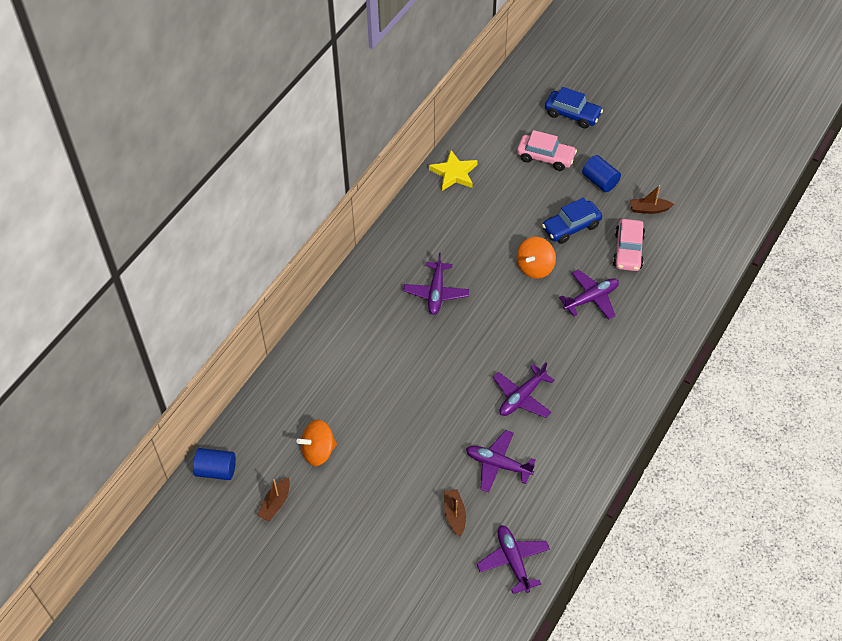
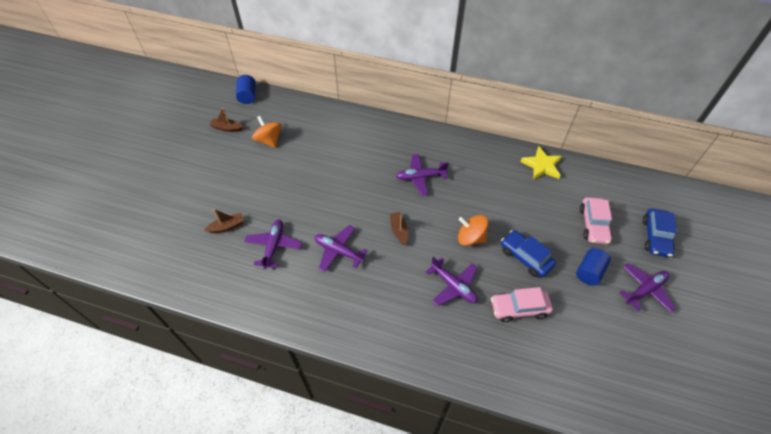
camera: 75 degrees right, 0 degrees up
(513, 561) = (190, 271): purple plane -> purple plane (645, 290)
(649, 209) = (577, 320): brown boat -> brown boat (399, 230)

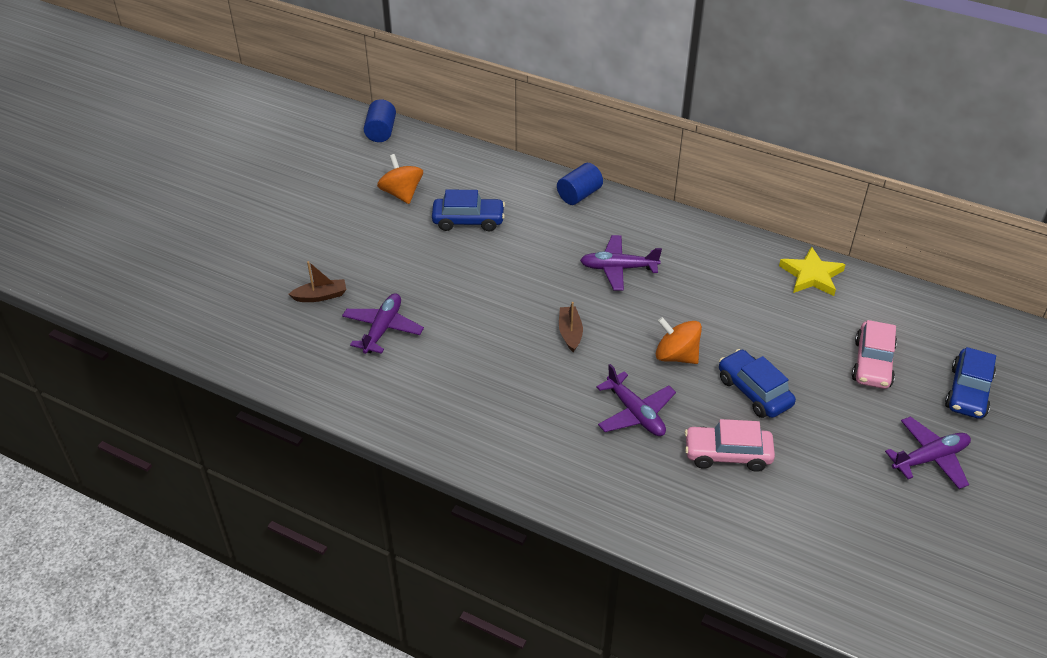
camera: 10 degrees right, 10 degrees down
(227, 128) = (343, 171): brown boat -> none
(317, 155) = (468, 221): none -> blue car
(338, 251) = (475, 347): purple plane -> none
(589, 272) = (848, 423): blue cylinder -> blue cylinder (579, 195)

